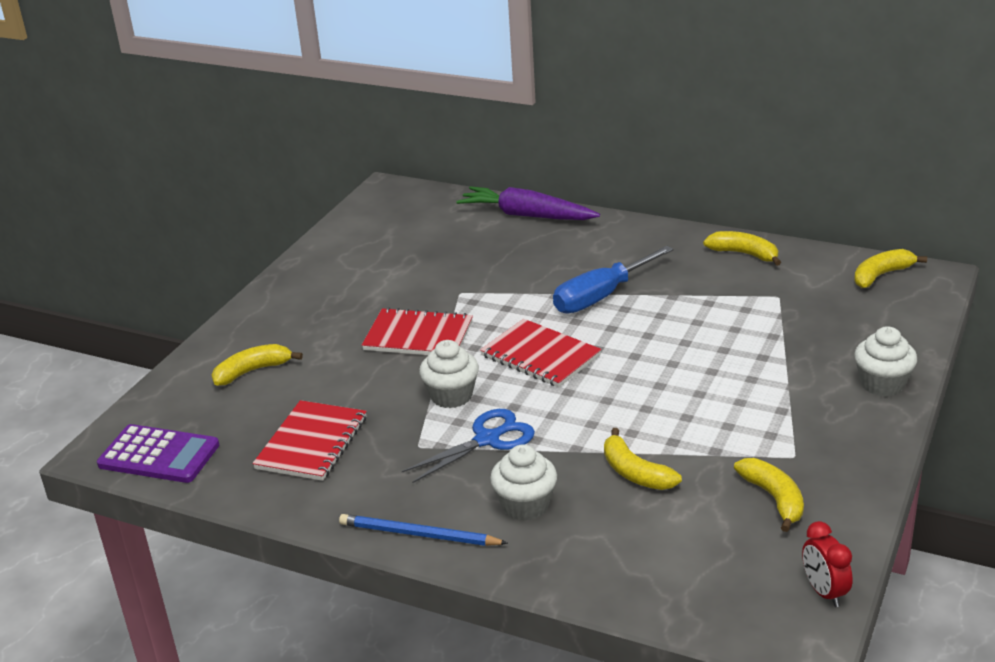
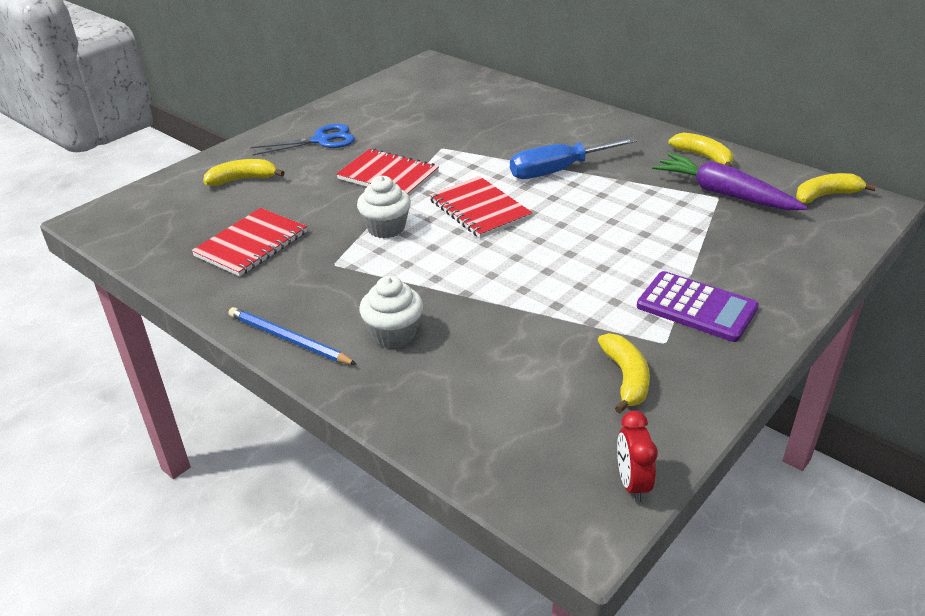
camera: 15 degrees right, 5 degrees up
(159, 455) = (130, 230): purple calculator -> purple calculator (696, 307)
(487, 439) = (394, 270): blue scissors -> blue scissors (321, 140)
(527, 215) = (530, 98): purple carrot -> purple carrot (724, 194)
(635, 473) = (507, 326): yellow banana -> none
(882, 384) = (784, 292): white cupcake -> none

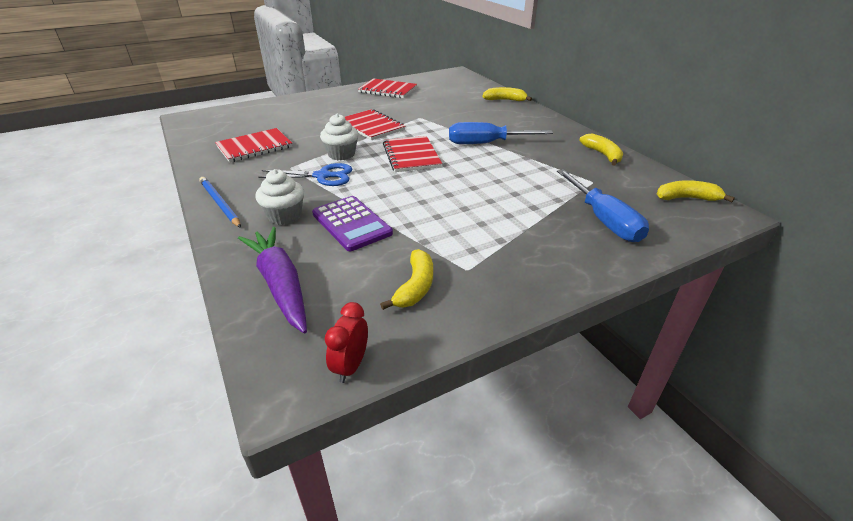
camera: 20 degrees right, 0 degrees up
(243, 179) = (285, 113): yellow banana -> yellow banana (505, 100)
(321, 140) = (350, 101): blue scissors -> blue scissors (322, 176)
(358, 111) = (387, 90): none -> red notebook
(696, 307) = (513, 251): purple calculator -> purple calculator (351, 224)
(724, 194) = (599, 180): purple carrot -> purple carrot (280, 284)
(760, 244) = (603, 220): none -> blue screwdriver

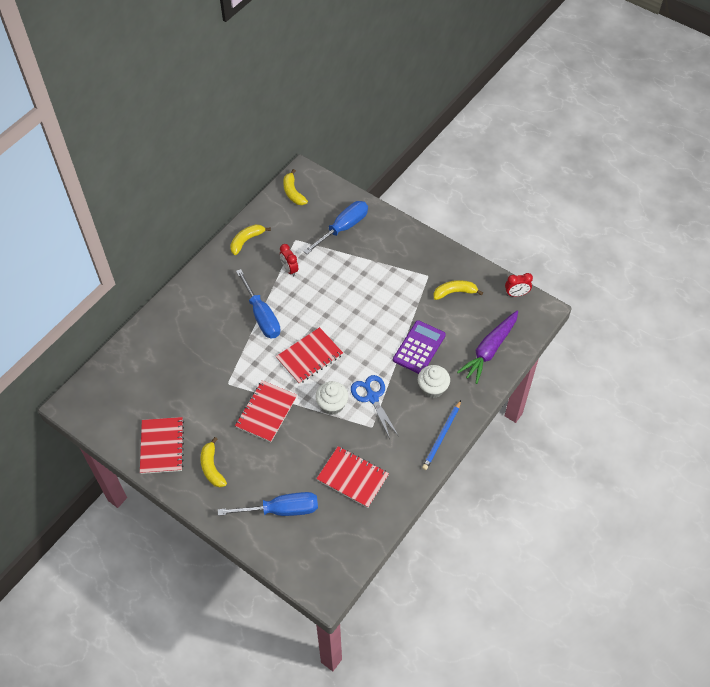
camera: 115 degrees left, 20 degrees up
(274, 116) = (281, 510): none -> blue screwdriver
(505, 100) = (150, 331): yellow banana -> yellow banana (212, 467)
(544, 169) = (289, 269): none -> red clock

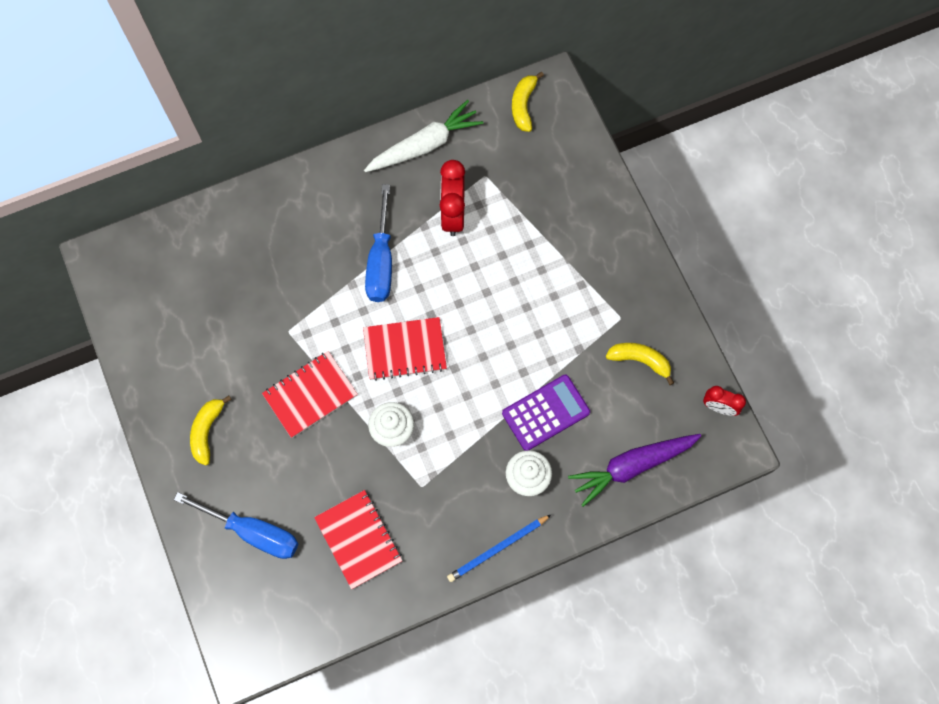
camera: 30 degrees right, 15 degrees up
(162, 446) = (168, 371): red notebook -> none
(246, 241) = (424, 145): yellow banana -> white carrot
(289, 269) = (453, 214): red clock -> red clock, size x1.66
(343, 228) = (555, 191): blue screwdriver -> none
(372, 397) = (446, 447): blue scissors -> none

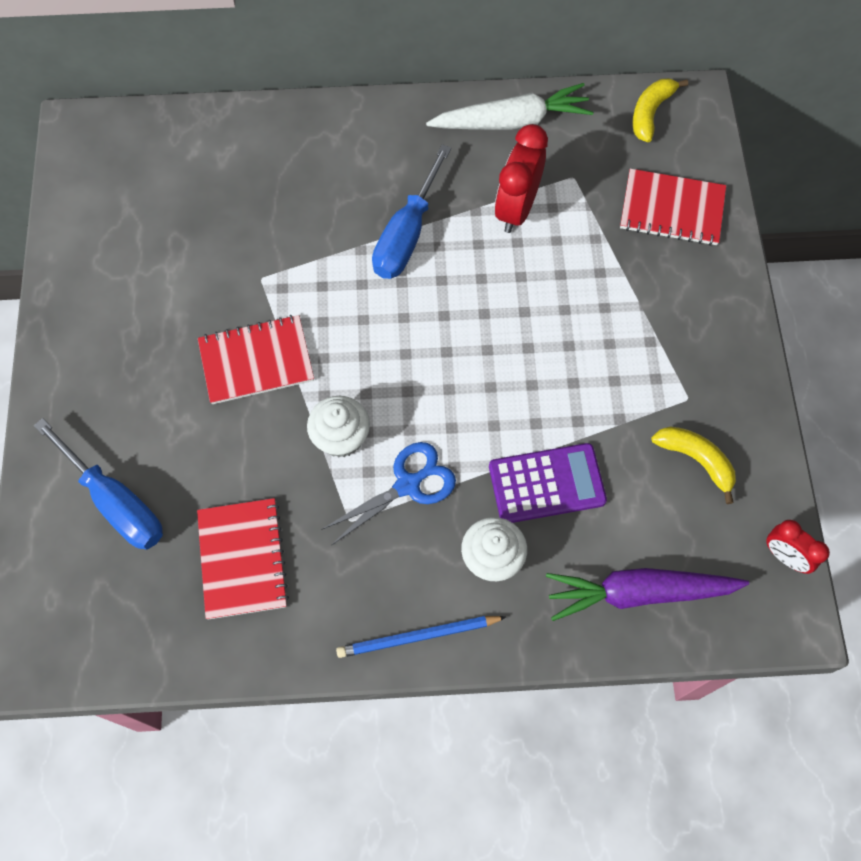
camera: 20 degrees right, 5 degrees down
(207, 431) = (114, 361): yellow banana -> none
(405, 349) = (395, 346): red notebook -> red notebook (672, 209)
(452, 447) = (408, 485): none -> blue scissors

